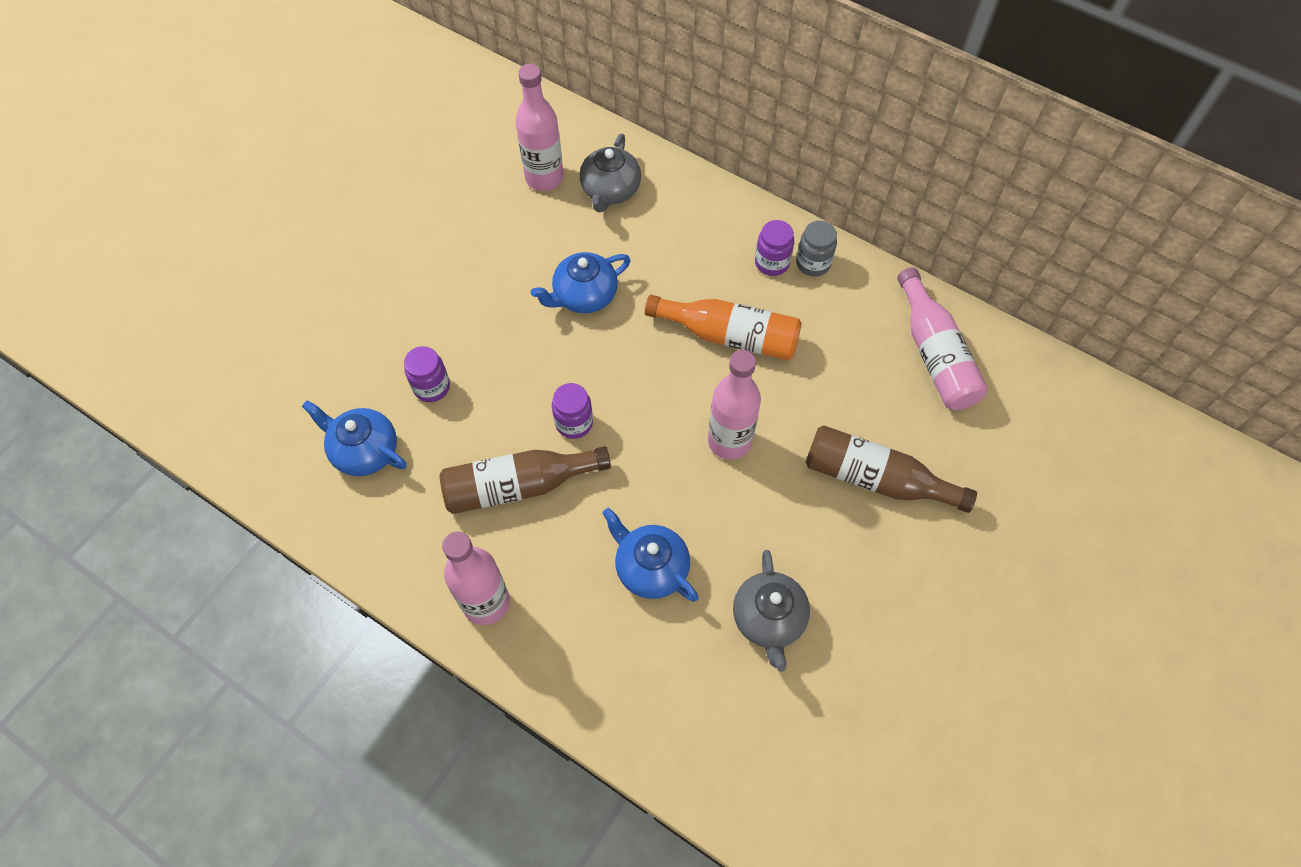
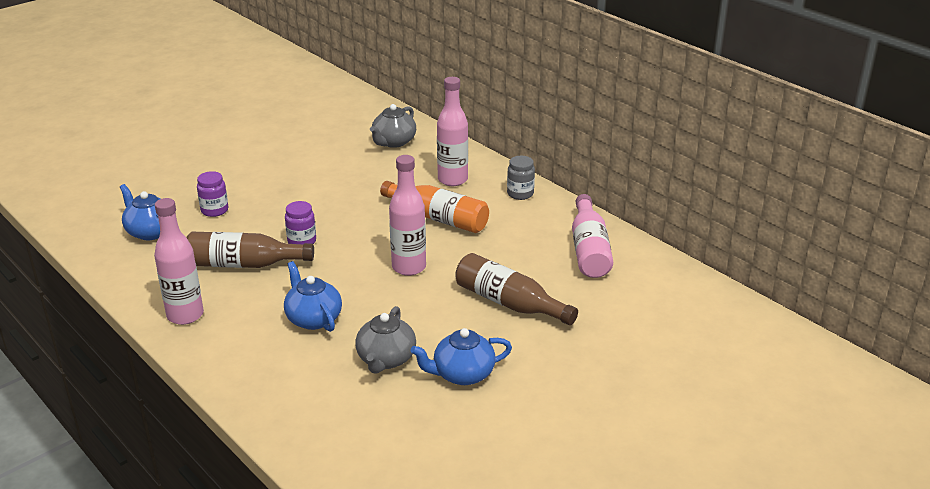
camera: 15 degrees right, 30 degrees down
(544, 178) = (351, 131): pink bottle -> pink bottle (452, 180)
(584, 296) = (346, 185): blue teapot -> blue teapot (462, 374)
(772, 263) = (490, 189): purple jar -> none

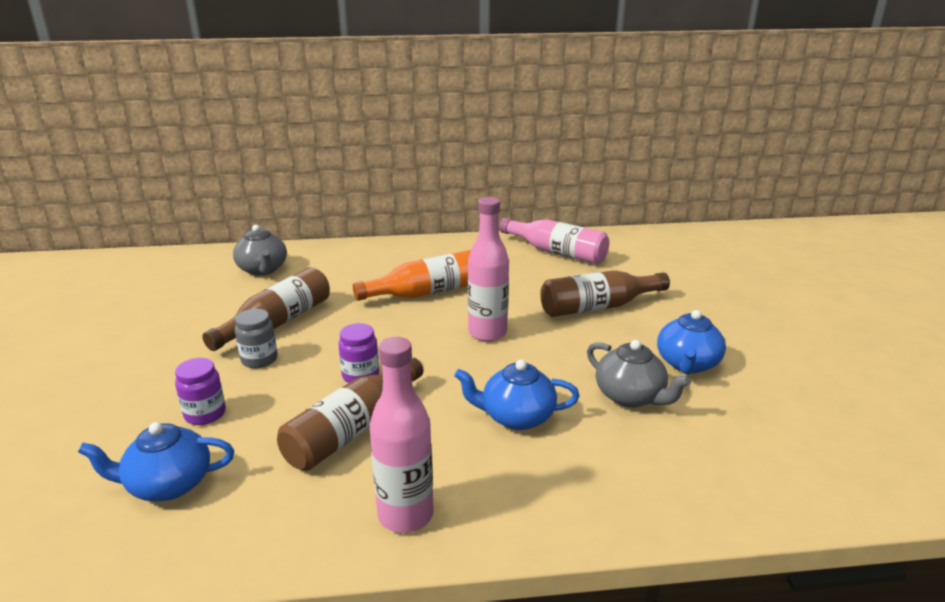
camera: 55 degrees left, 5 degrees down
(331, 183) = (277, 323): none -> brown bottle
(452, 180) = (374, 266): pink bottle -> none
(520, 194) = (440, 249): grey jar -> grey jar (259, 359)

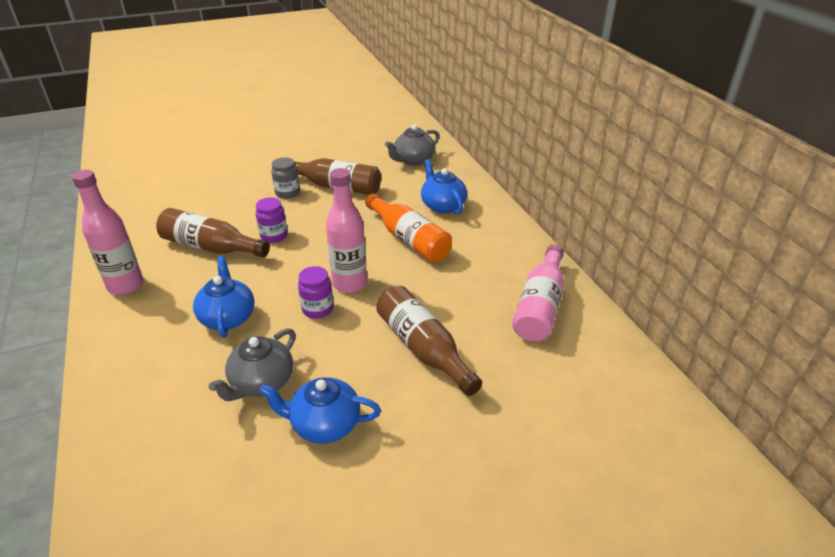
camera: 75 degrees right, 10 degrees up
(168, 484) = (162, 201): blue teapot -> blue teapot (442, 205)
(205, 414) = (226, 192): purple jar -> purple jar (318, 309)

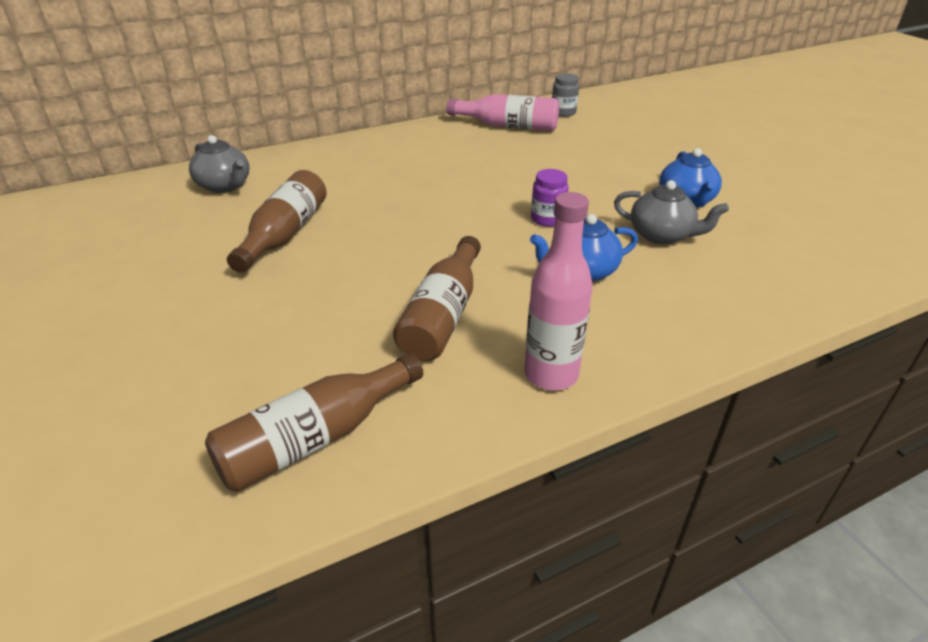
camera: 95 degrees left, 0 degrees up
(274, 236) = (412, 266): purple jar -> none
(287, 193) = (295, 272): grey jar -> grey jar (563, 112)
(350, 284) = (500, 206): pink bottle -> none
(409, 239) = (414, 180): orange bottle -> none
(423, 348) = (579, 167): brown bottle -> brown bottle (316, 438)
(442, 205) = (345, 165): blue teapot -> none

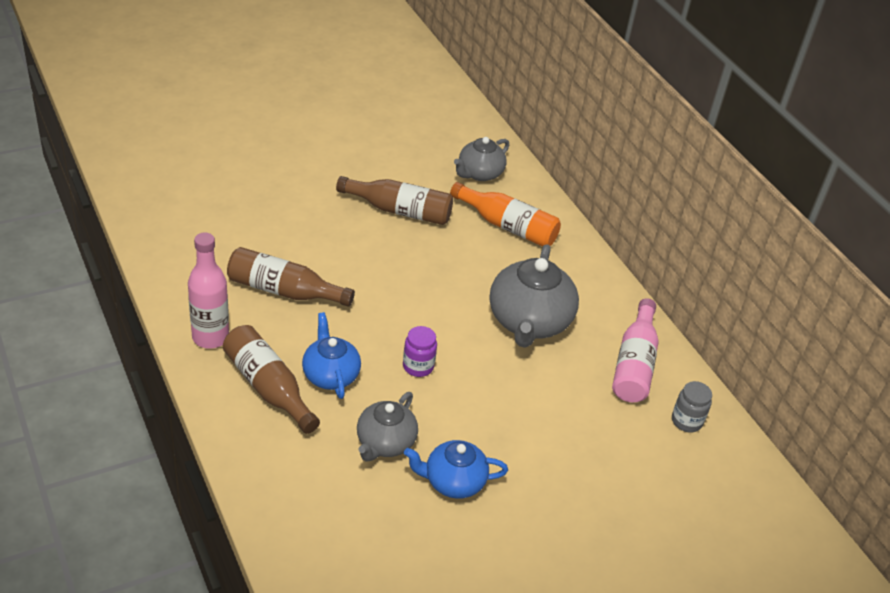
camera: 85 degrees right, 5 degrees up
(316, 438) = (180, 235): brown bottle -> brown bottle (268, 387)
(322, 172) = (507, 226): none -> orange bottle
(467, 165) = (529, 322): none -> grey teapot

